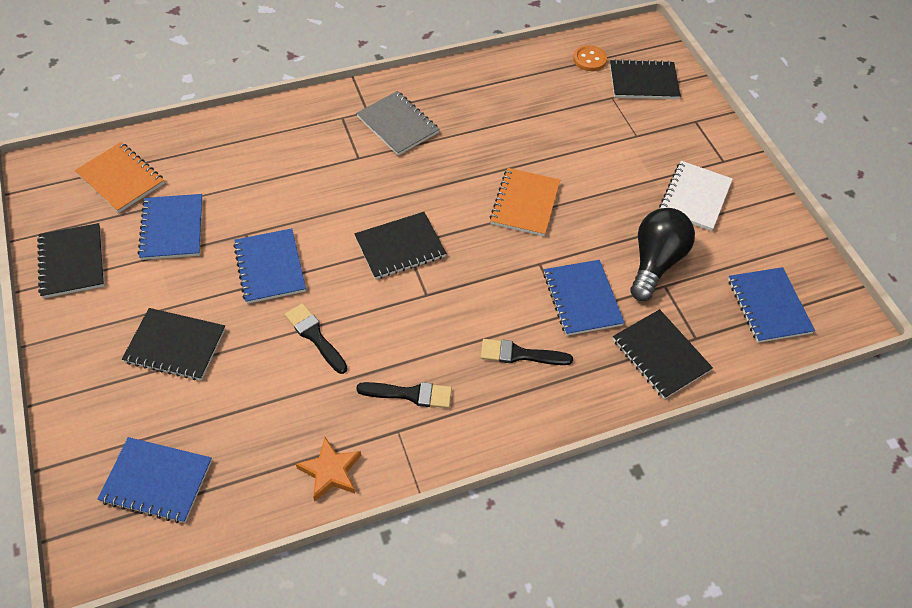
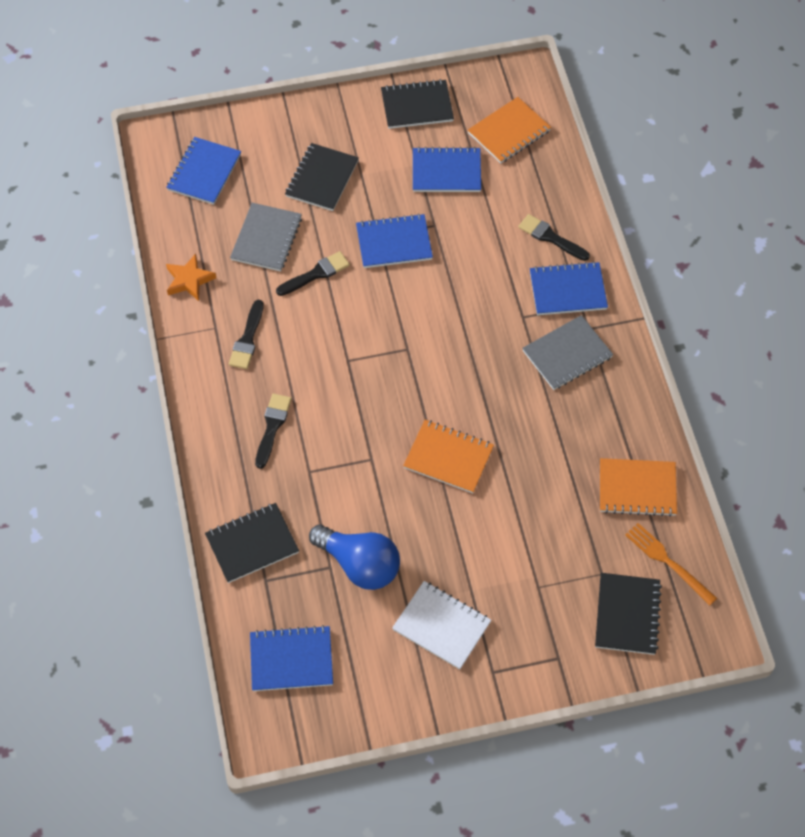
camera: 100 degrees right, 5 degrees up
(262, 141) = (550, 237): none -> black brush
(265, 393) = (266, 239): none -> grey notebook
(400, 247) = (405, 344): black notebook -> none
(527, 77) = (637, 488): none -> orange notebook
(582, 299) = (324, 489): blue notebook -> blue notebook (568, 290)
(589, 59) = (667, 562): orange button -> orange fork
(655, 262) = (359, 564): black light bulb -> blue light bulb

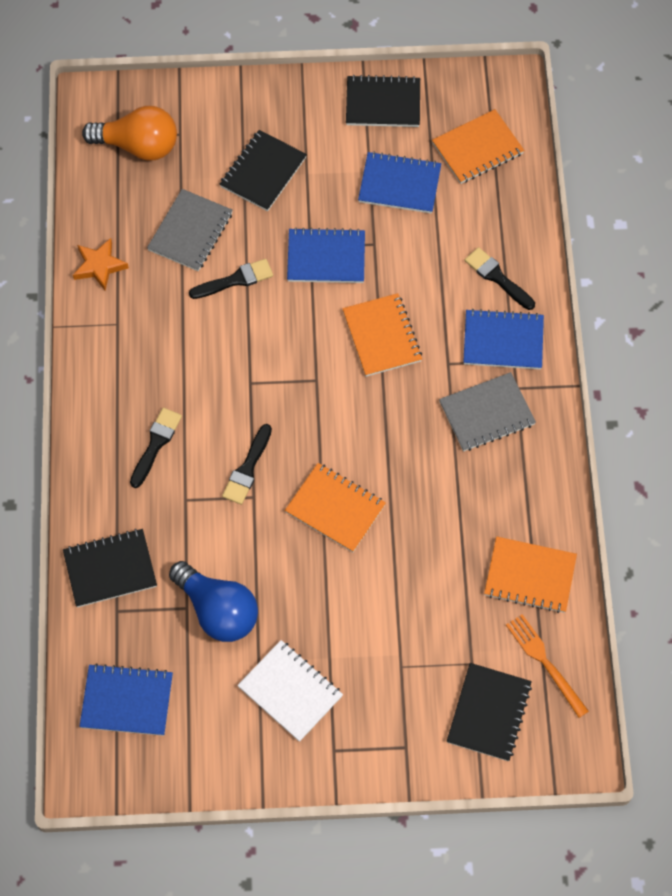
camera: 10 degrees right, 5 degrees up
(204, 172) = (138, 146): blue notebook -> orange light bulb
(247, 339) = (148, 342): black brush -> black brush (247, 469)
(458, 302) = (382, 336): none -> orange notebook

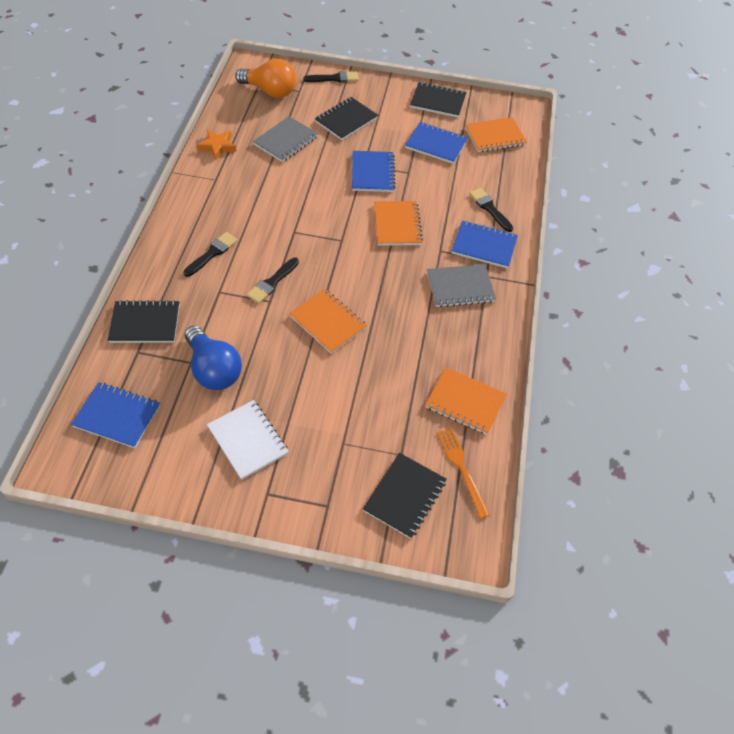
camera: 10 degrees right, 10 degrees down
(235, 280) = (306, 172): black brush -> black brush (334, 78)
(326, 257) = (372, 173): blue notebook -> blue notebook turned 75 degrees clockwise

